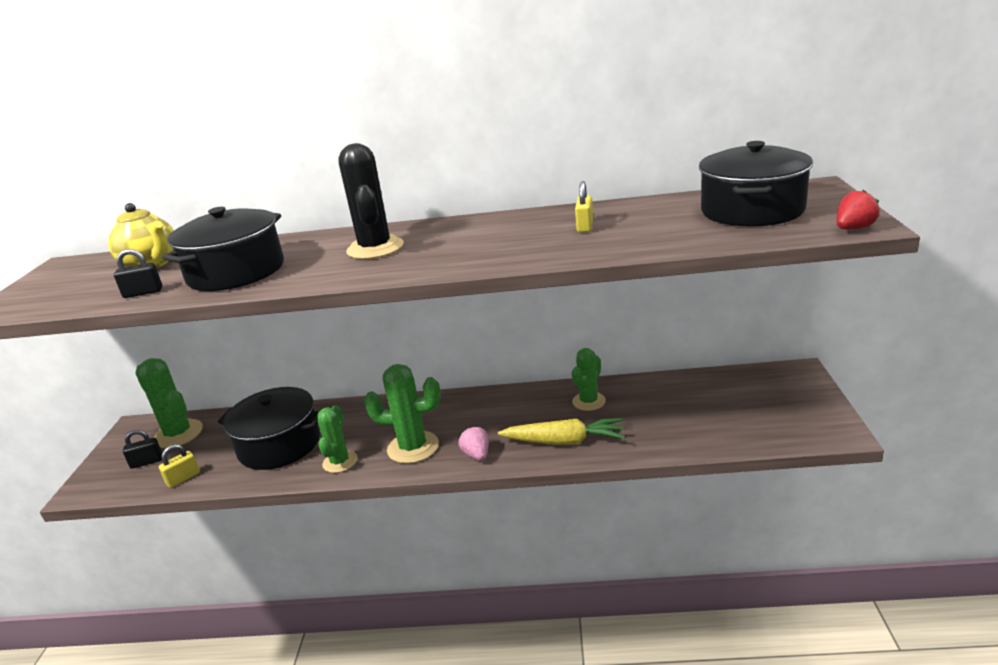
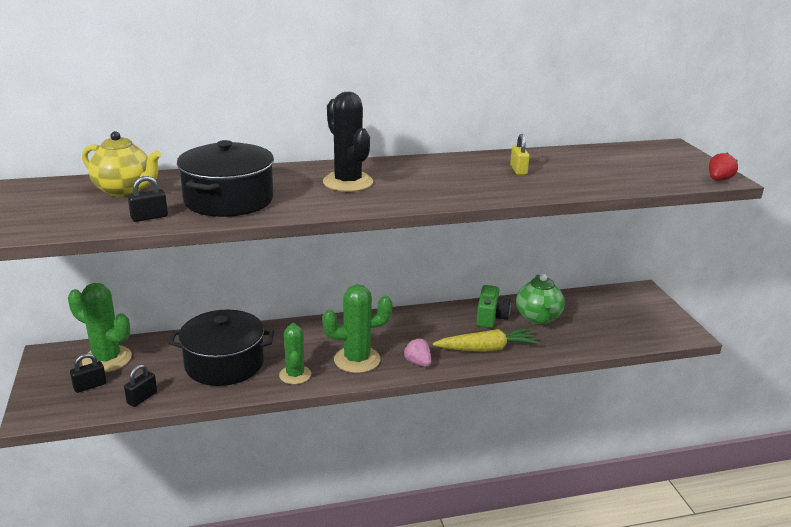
camera: 20 degrees left, 0 degrees up
(183, 478) = (142, 398): yellow padlock -> black padlock
(589, 401) = (491, 317): green cactus -> green camera
(646, 404) = (538, 318): none -> green teapot
(752, 210) = (638, 163): black pot -> none

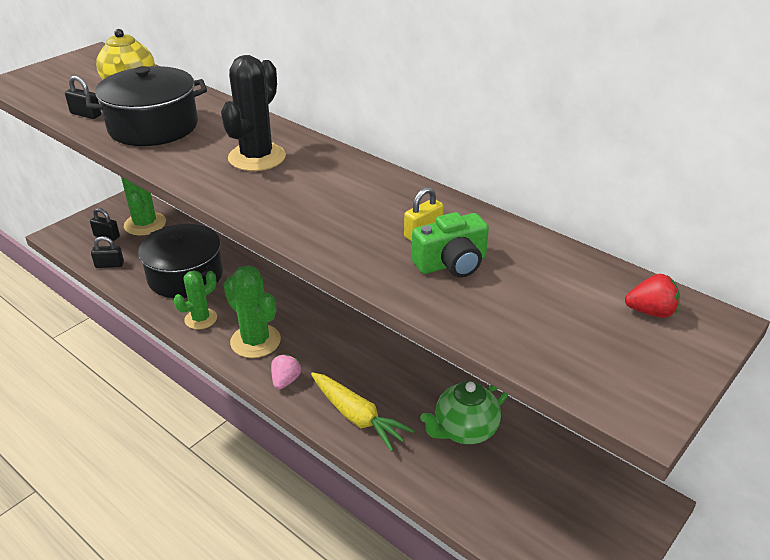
camera: 55 degrees right, 10 degrees up
(491, 317) = (424, 393): green camera -> green camera (451, 263)
(719, 180) = (625, 407): red strawberry -> red strawberry (651, 312)

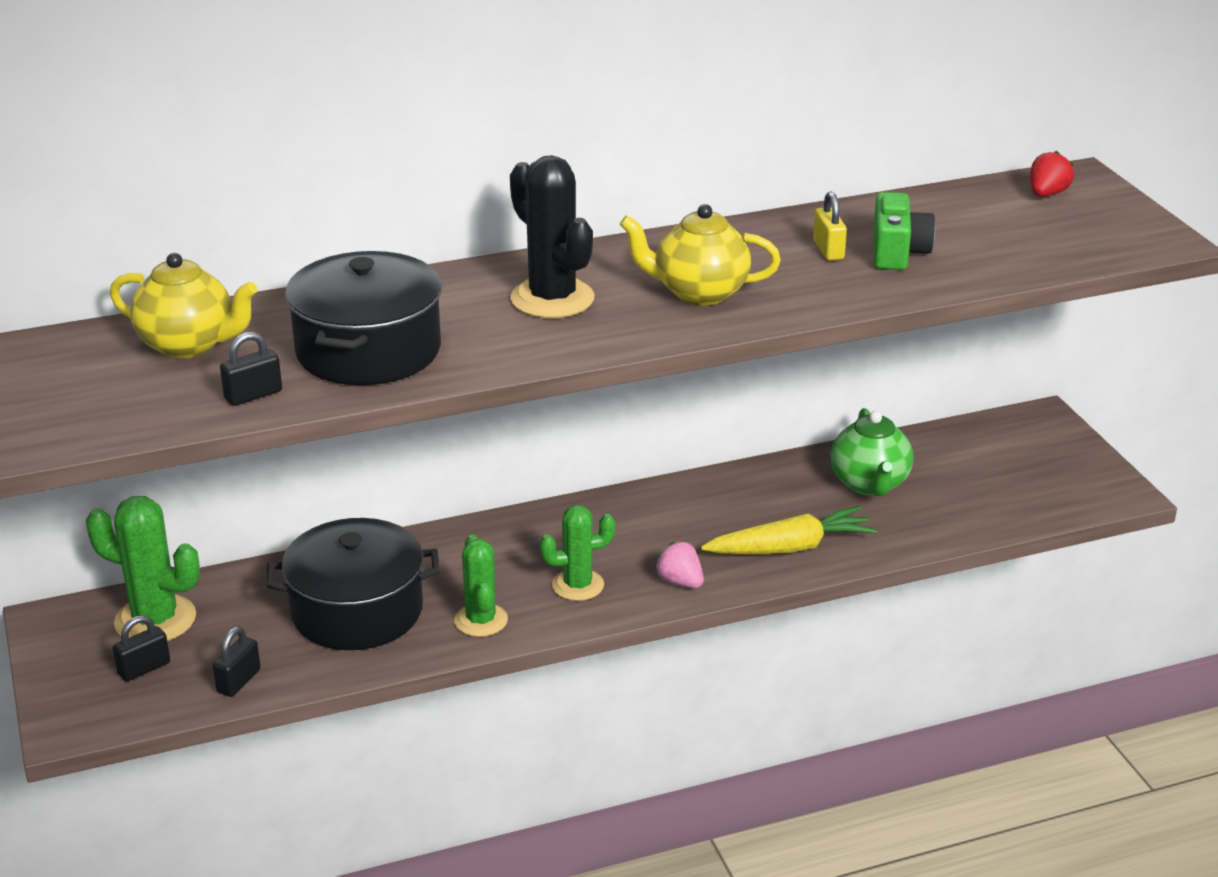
camera: 60 degrees left, 5 degrees down
(255, 341) = (578, 585): green cactus -> green cactus, size x0.67
(308, 201) = (699, 292): none -> yellow teapot

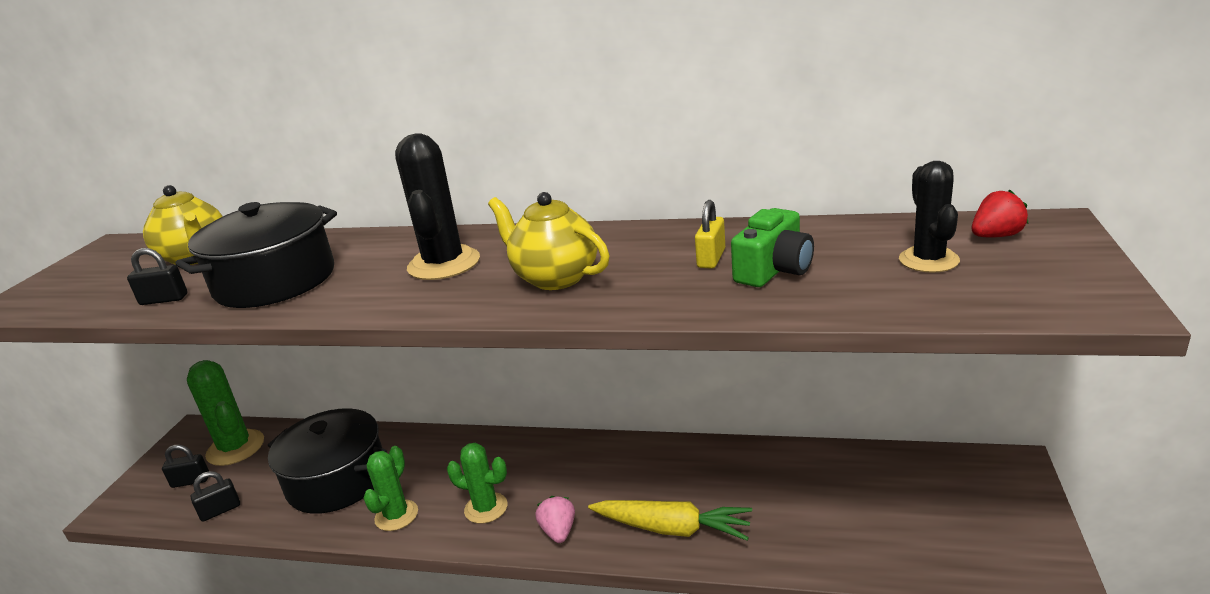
camera: 35 degrees right, 5 degrees down
(870, 484) = (791, 487): green teapot -> none
(1014, 224) = (928, 260): none -> black cactus

